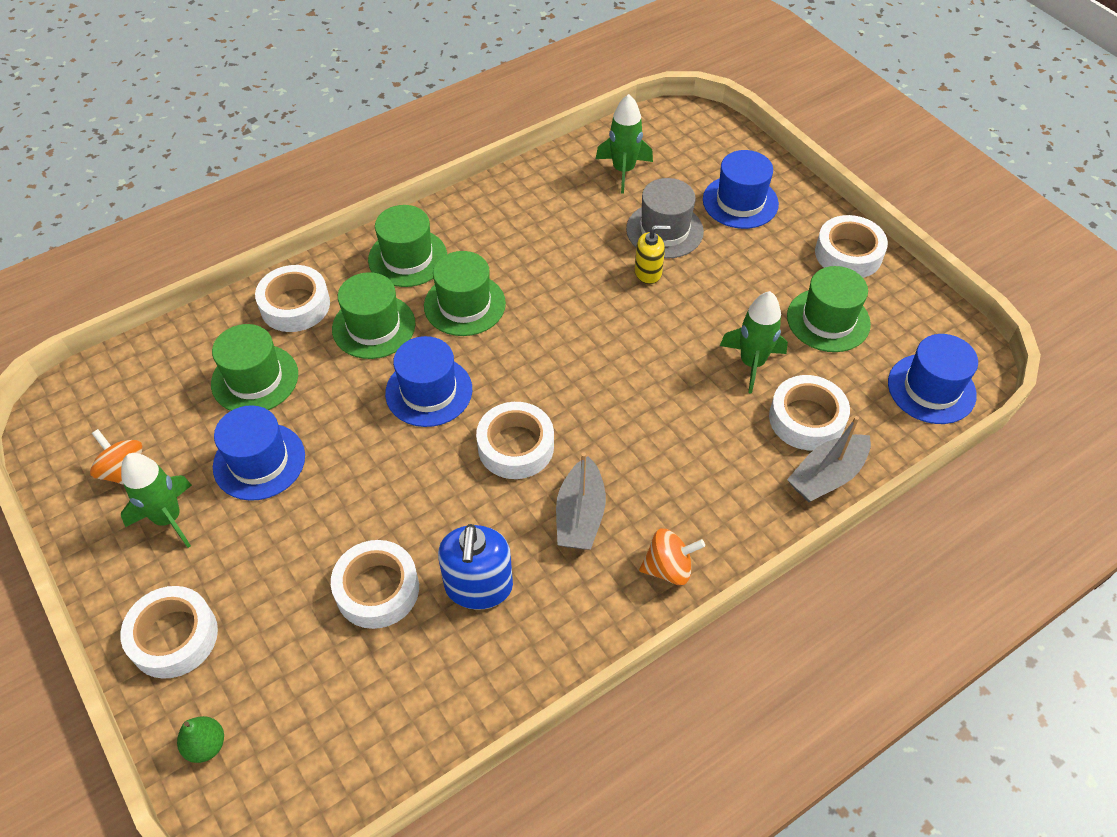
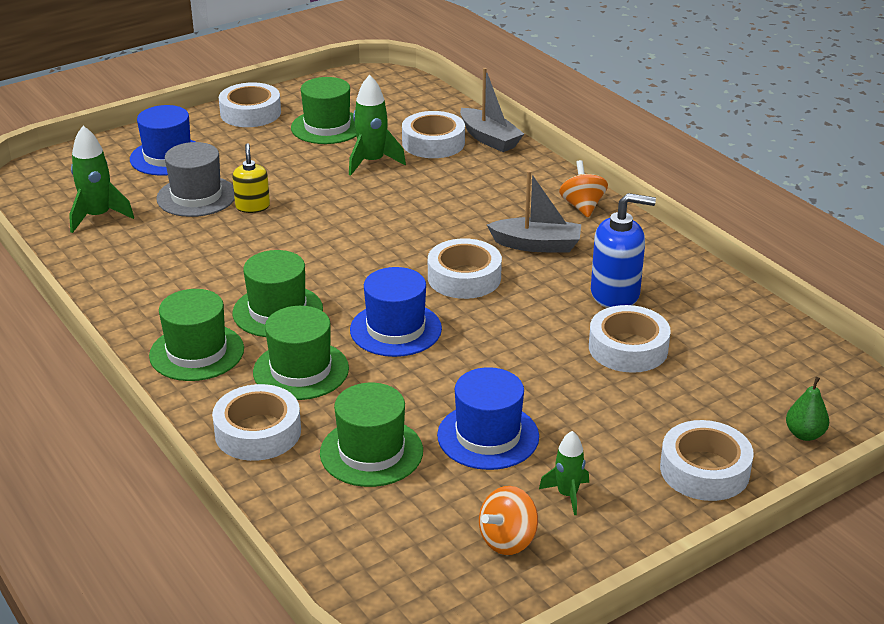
camera: 90 degrees left, 20 degrees down
(168, 518) = (567, 495): green rocket -> green rocket, size x0.62
(931, 389) = (404, 93): blue hat -> none

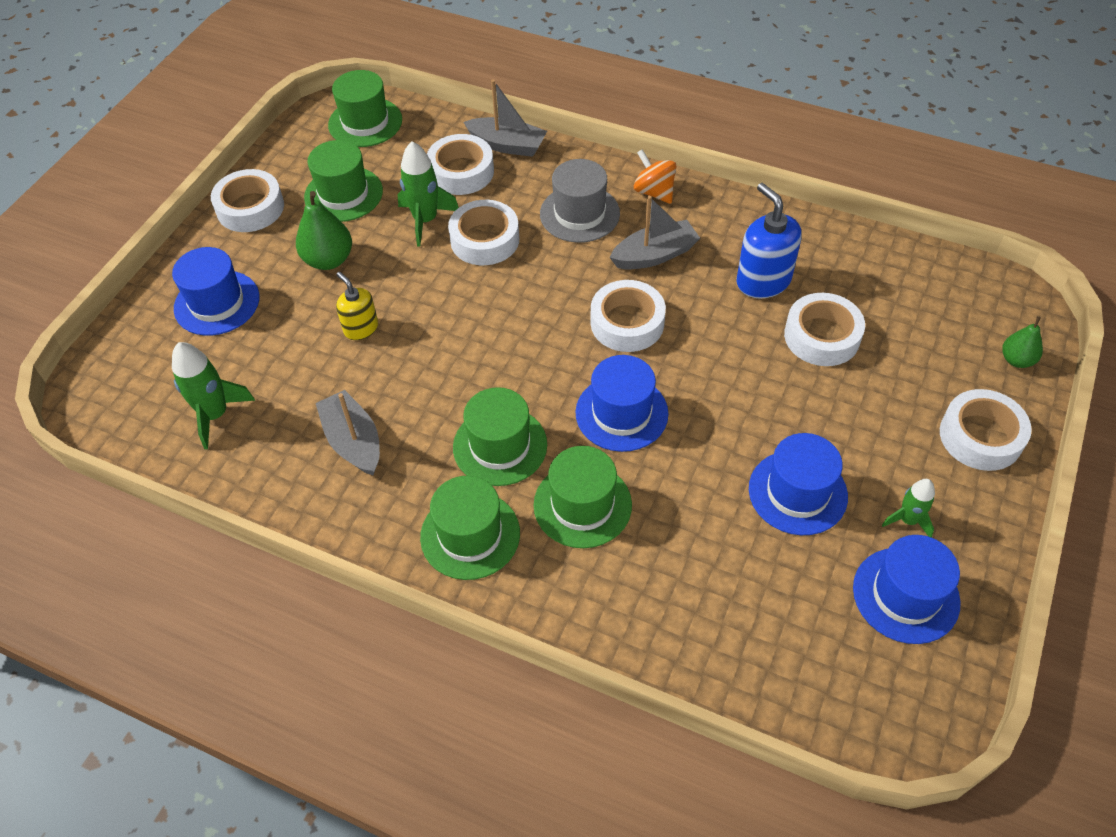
camera: 30 degrees left, 20 degrees up
(174, 267) = (353, 441): none -> grey boat
(196, 196) = (293, 341): grey hat -> grey hat (579, 214)
(258, 432) = (609, 597): white tape -> white tape (485, 240)
(273, 160) = (328, 260): none -> green pear
(371, 452) = (722, 564): green hat -> green hat (365, 122)
(508, 540) = (906, 595): orange spinning top -> blue hat
(615, 294) = (763, 281): blue soap dispenser -> blue soap dispenser turned 90 degrees counterclockwise

